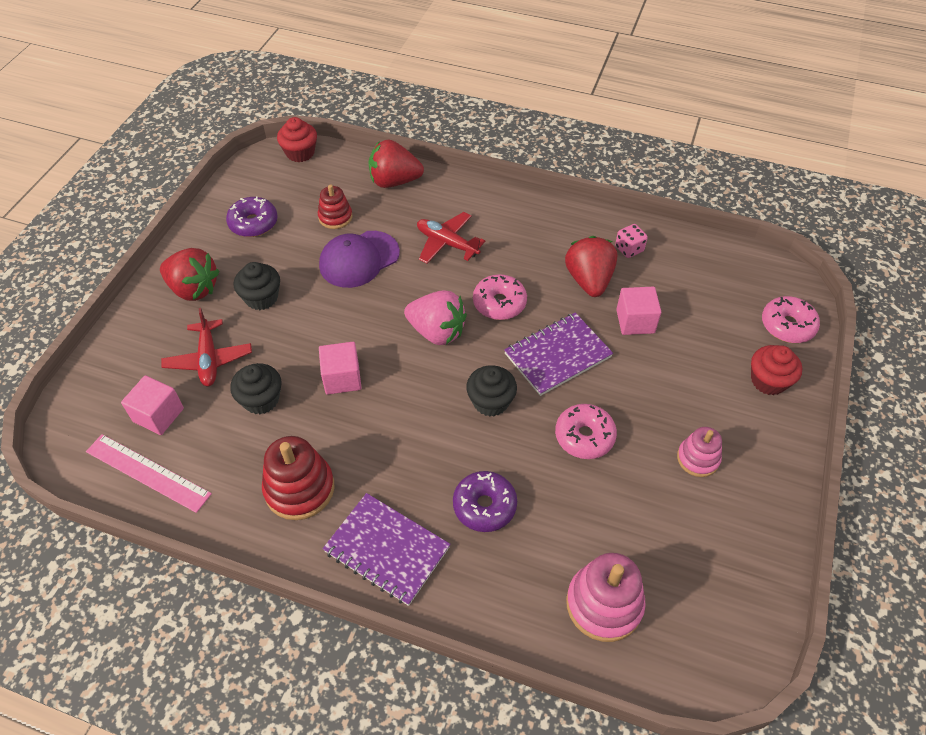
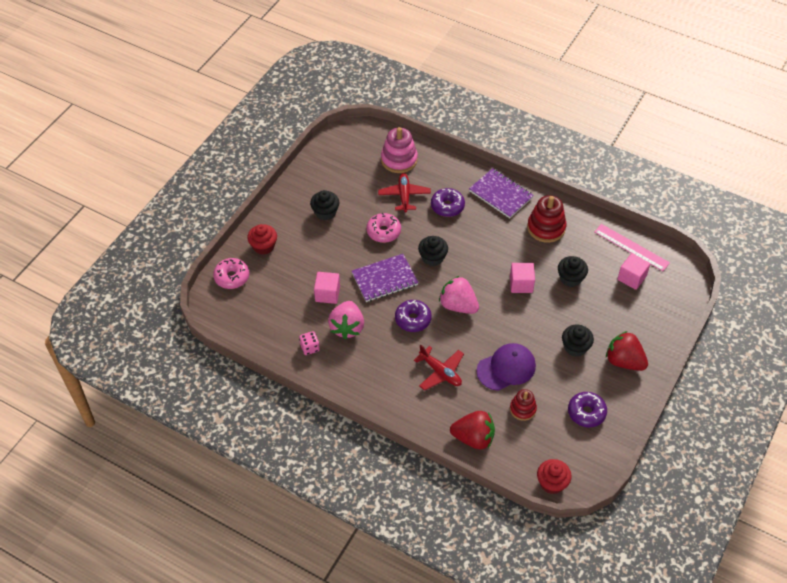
camera: 170 degrees left, 0 degrees up
(209, 359) = (606, 308): red plane -> red plane (404, 196)
(499, 303) = (413, 319): pink donut -> purple donut
(589, 280) = (347, 327): red strawberry -> pink strawberry
(698, 458) = (325, 212): pink stacking toy -> black cupcake

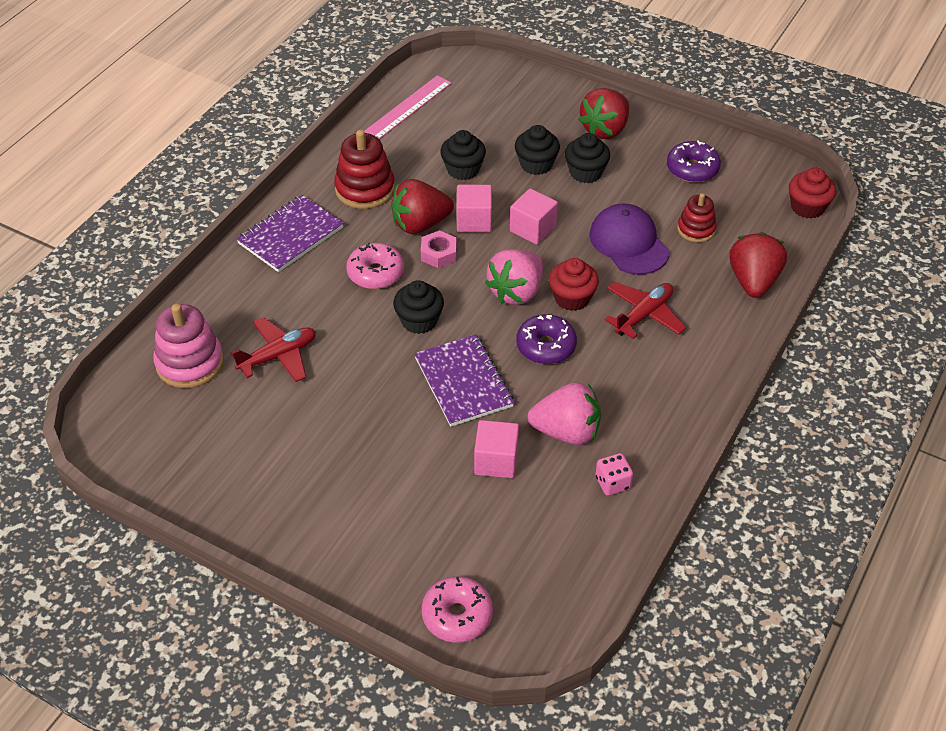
camera: 90 degrees left, 5 degrees down
(263, 246) = (382, 566): red cupcake -> red cupcake (572, 298)
(325, 212) = (305, 469): black cupcake -> black cupcake (536, 164)
(383, 232) = (358, 384): pink donut -> pink donut (375, 273)
(404, 196) = (278, 356): red plane -> red plane turned 150 degrees clockwise
(447, 206) = (309, 300): purple donut -> none
(490, 266) = (439, 253): none -> pink nut
(515, 256) = (420, 224): none -> red strawberry
(631, 278) = (462, 112): pink cube -> pink cube (532, 229)

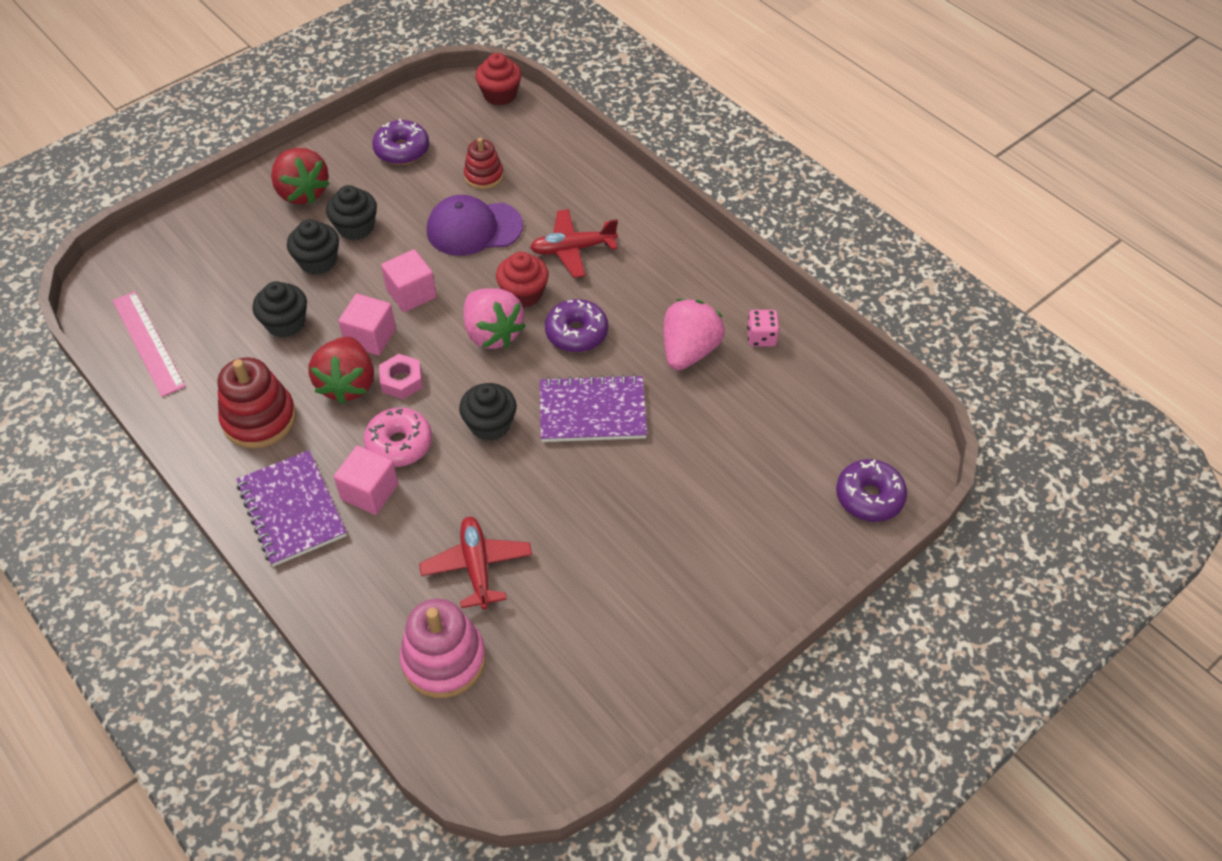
camera: 70 degrees left, 5 degrees up
(457, 615) = (869, 497): pink donut -> purple donut
(496, 461) = (702, 415): pink cube -> pink cube (369, 491)
(644, 315) = (573, 249): red plane -> red plane turned 75 degrees counterclockwise
(753, 281) = (571, 162): red strawberry -> none

